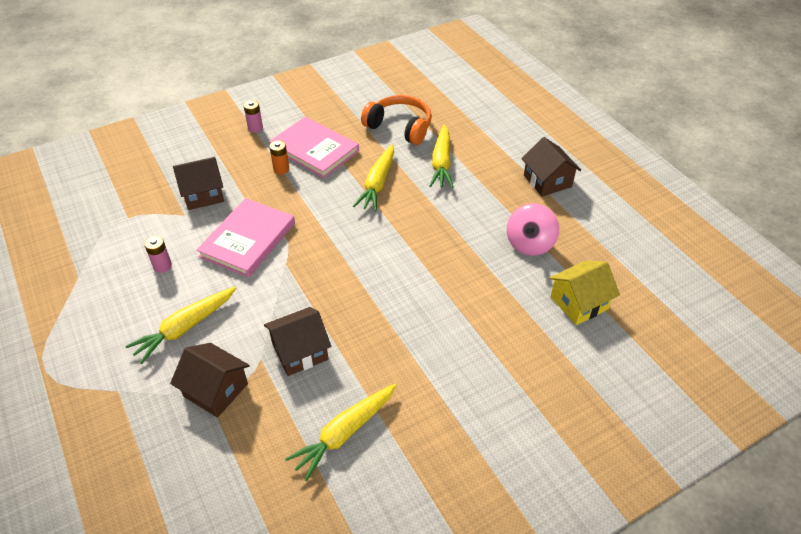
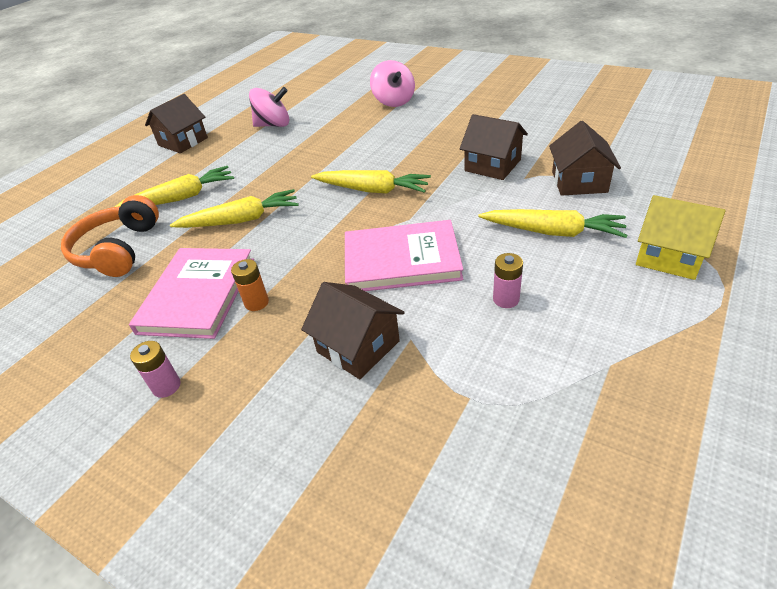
camera: 115 degrees left, 5 degrees down
(344, 433) = (529, 122): yellow carrot -> yellow carrot (373, 190)
(504, 352) = (394, 101): none -> pink spinning top
(579, 303) = (322, 95): yellow house -> yellow house (669, 256)

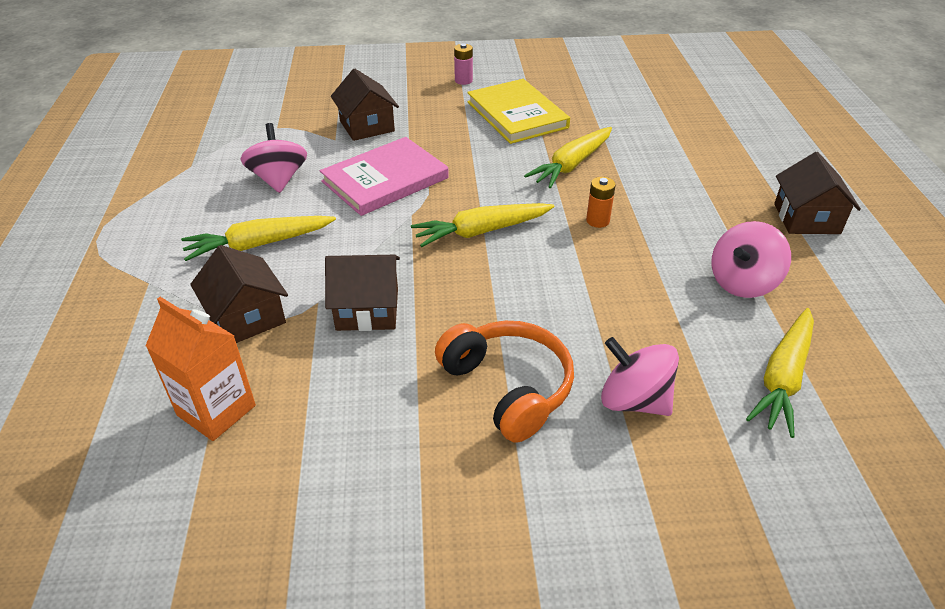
camera: 140 degrees right, 0 degrees up
(118, 250) = (634, 116): orange headphones -> orange headphones (508, 387)
(181, 198) = (667, 164): yellow carrot -> yellow carrot (783, 378)
(198, 295) = (517, 115): pink book -> yellow book
(256, 302) = (467, 124): orange battery -> orange battery (597, 221)
(358, 346) = (367, 126): brown house -> brown house turned 60 degrees clockwise
(506, 299) = (279, 179): pink battery -> pink spinning top
(610, 142) = (216, 410): none -> orange carton
(669, 256) = (141, 254): yellow house -> none

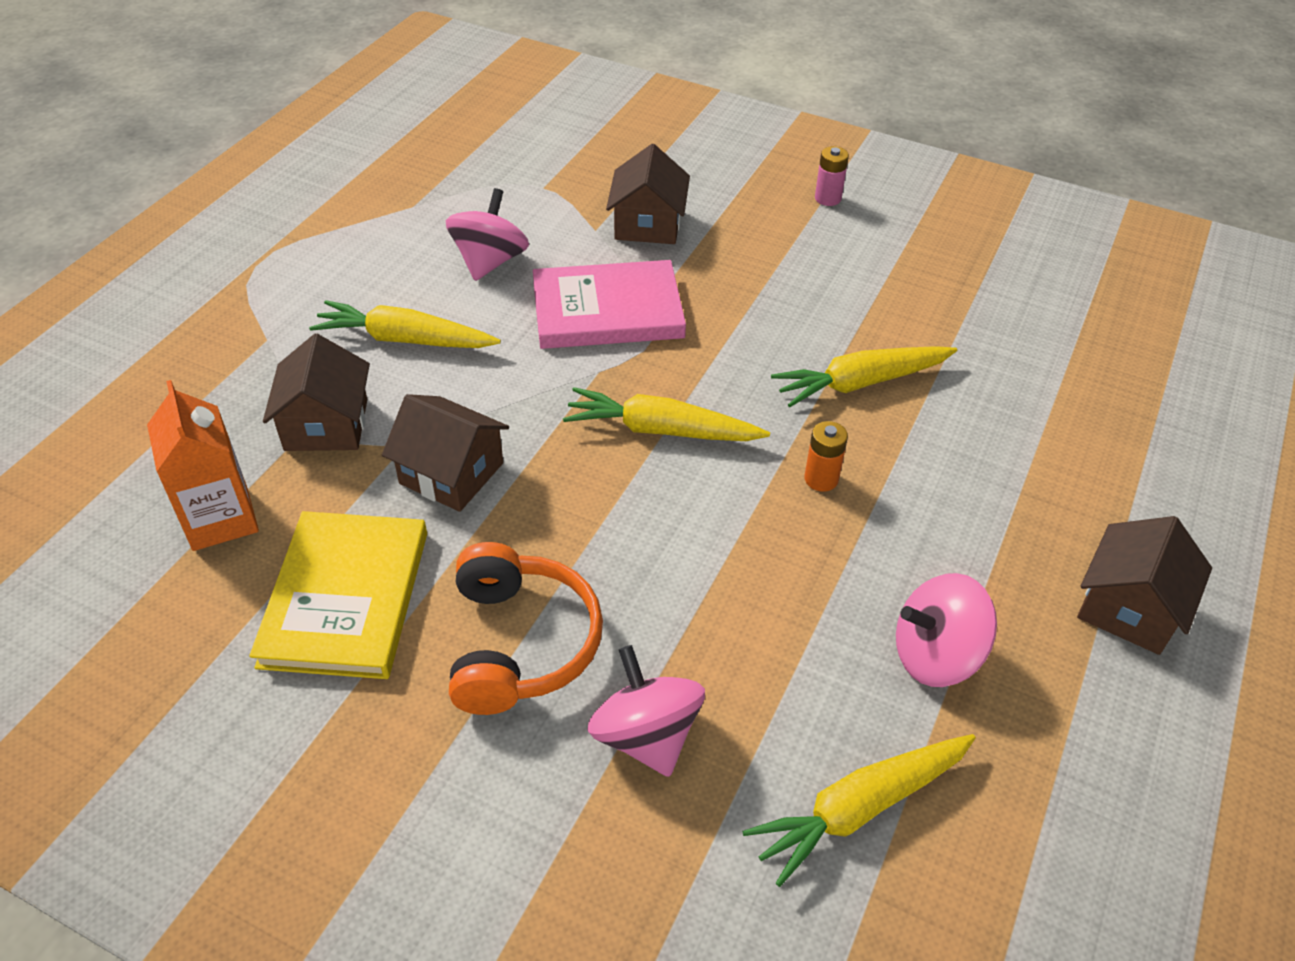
camera: 30 degrees right, 5 degrees up
(517, 115) = (854, 278): yellow book -> yellow book (345, 598)

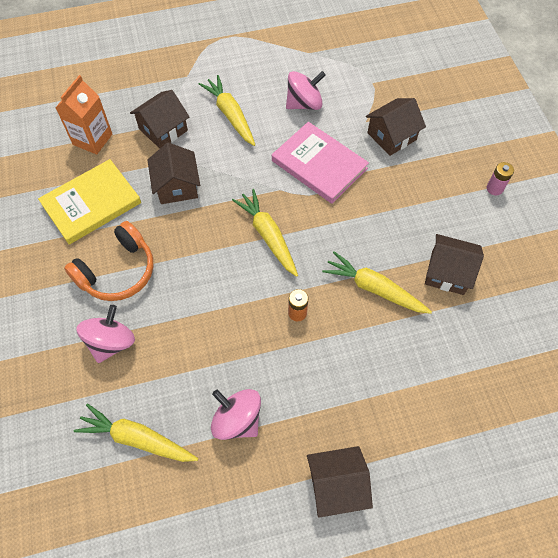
camera: 50 degrees right, 15 degrees up
(905, 307) = (447, 272): none -> brown house

